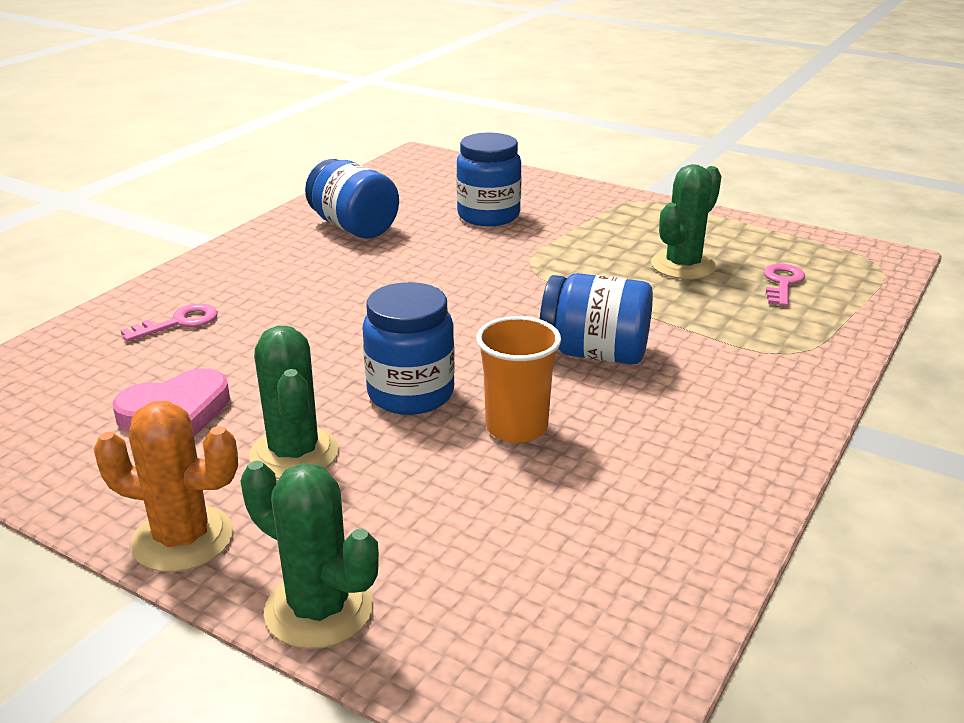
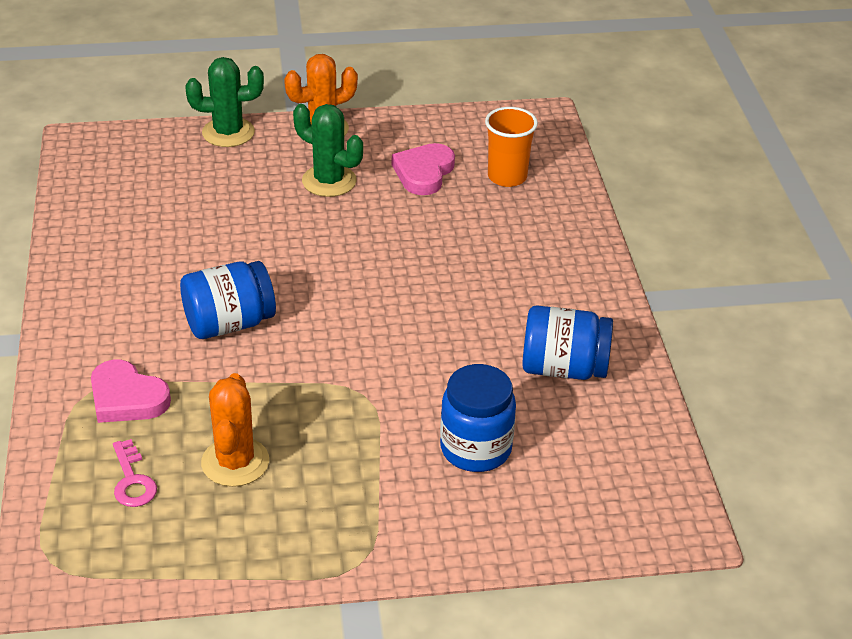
camera: 140 degrees right, 10 degrees up
(179, 323) = (524, 220): pink key -> none
(411, 394) = (313, 240): blue jar -> none
(516, 427) = (228, 247): orange cup -> orange cup (507, 177)
(683, 265) = (235, 462): green cactus -> orange cactus
(752, 334) = (127, 398): none -> pink heart

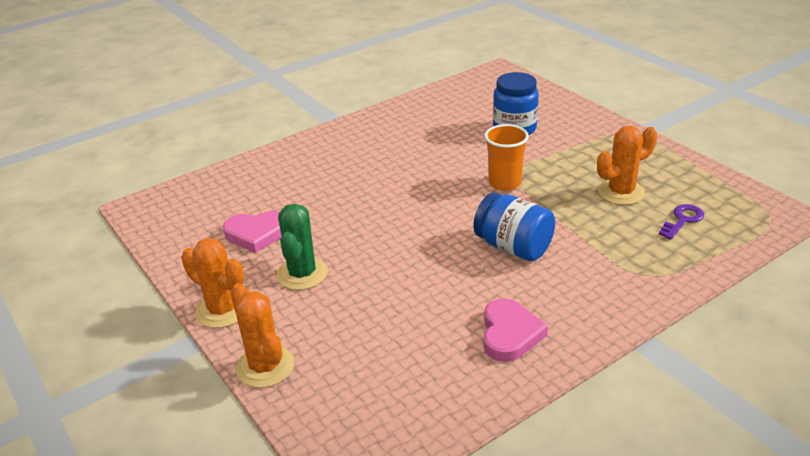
camera: 115 degrees left, 5 degrees down
(127, 398) = (629, 256): pink heart -> pink heart (509, 334)
(132, 480) = (682, 220): pink key -> purple key
(228, 133) = (265, 367): green cactus -> orange cactus
(507, 177) = (236, 197): orange cup -> orange cup (504, 183)
(563, 368) = (422, 124): blue jar -> none

